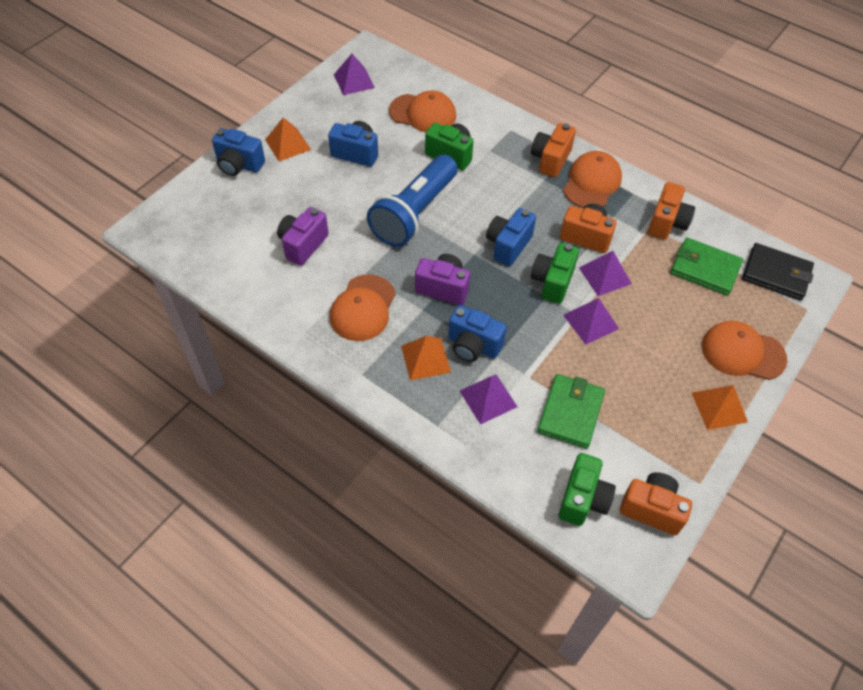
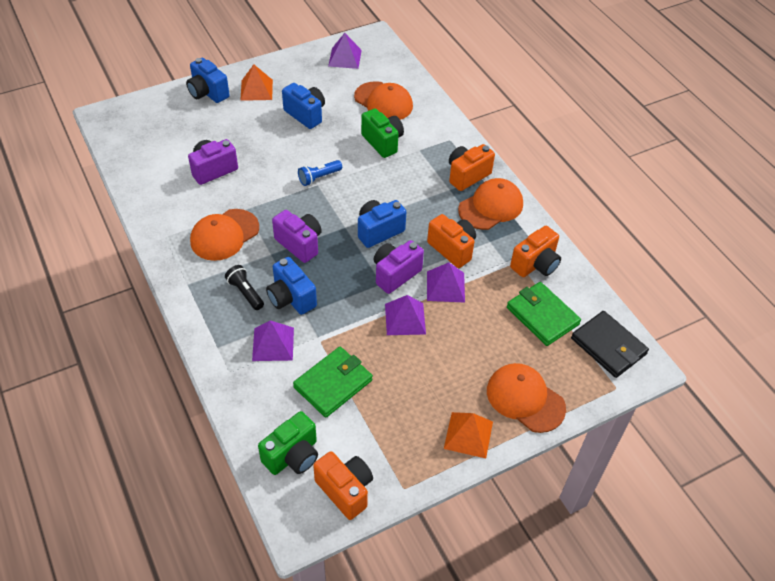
camera: 25 degrees right, 5 degrees down
(414, 213) = (319, 177): blue flashlight -> blue flashlight, size x0.42
(425, 358) = (245, 292): orange pyramid -> black flashlight
(552, 282) = (395, 274): green camera -> purple camera

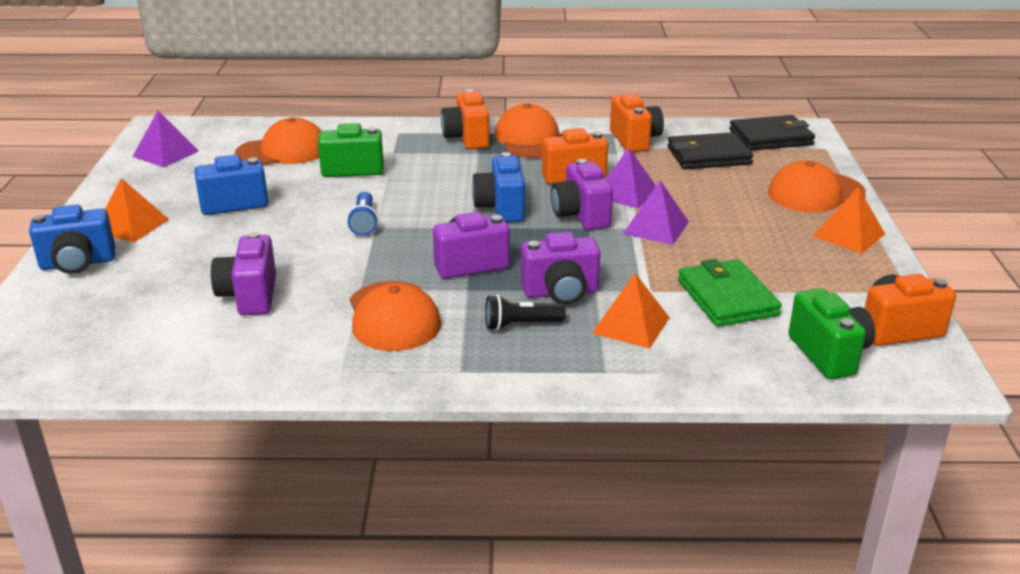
camera: 60 degrees left, 20 degrees down
(273, 344) = (631, 325): purple pyramid -> orange pyramid
(291, 298) = (561, 293): blue camera -> purple camera
(542, 316) = (708, 156): green wallet -> black wallet

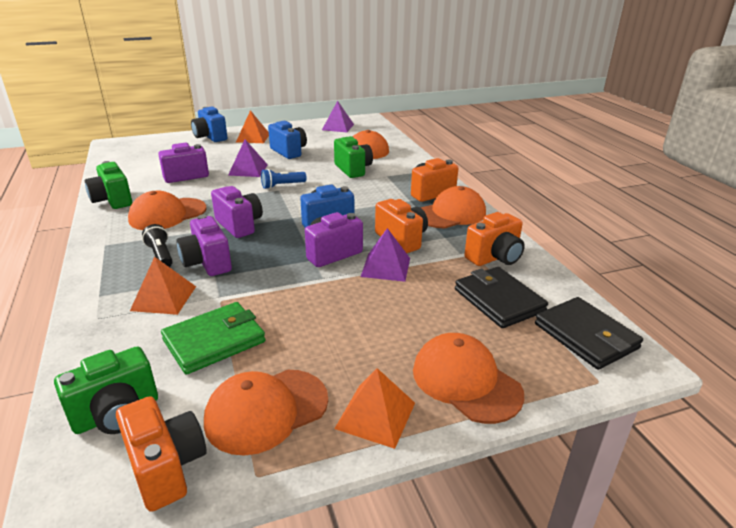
camera: 70 degrees right, 0 degrees up
(297, 366) = (112, 201): none -> green camera
(656, 227) = (329, 289): purple pyramid -> purple pyramid (248, 170)
(836, 279) = (266, 410): none -> orange cap

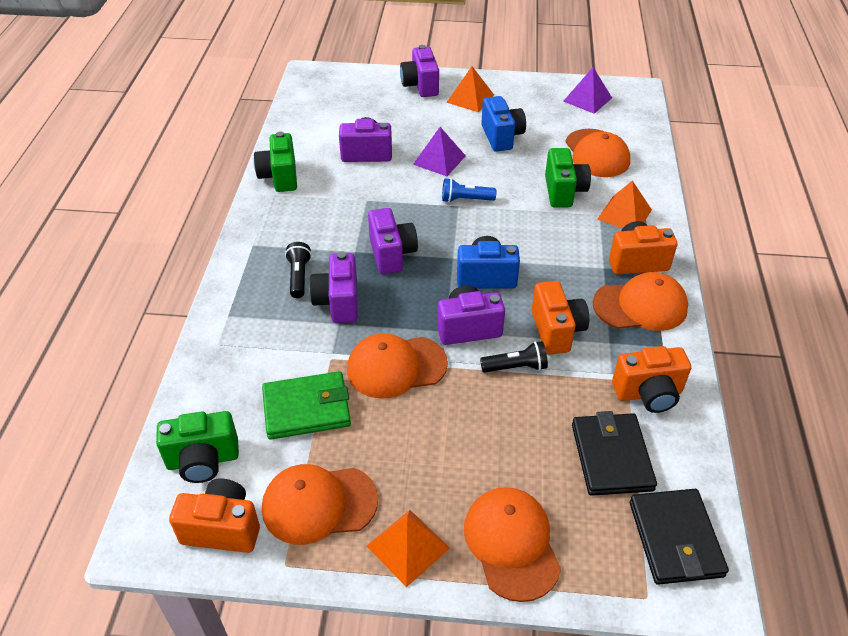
camera: 25 degrees right, 15 degrees up
(164, 298) = (282, 338): orange pyramid -> orange pyramid (624, 214)
(166, 467) = (222, 528): orange camera -> orange camera turned 75 degrees counterclockwise
(167, 214) = (326, 215): orange cap -> orange cap (396, 367)
(210, 137) = (420, 86): blue camera -> purple camera
(386, 267) = (516, 367): purple pyramid -> black flashlight

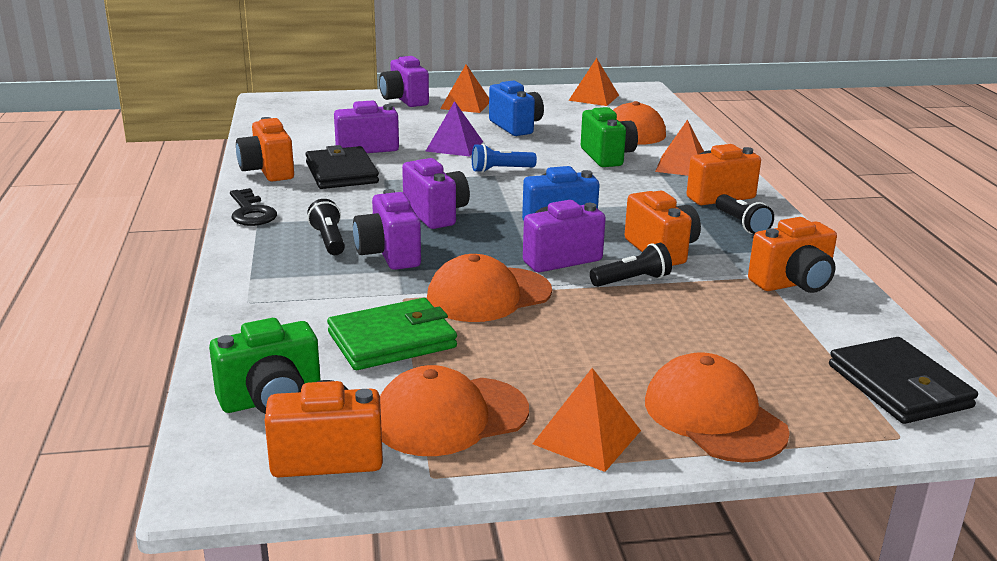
camera: 15 degrees left, 20 degrees down
(251, 231) = (251, 212): none -> black key
(279, 177) = (267, 171): green camera -> orange camera
(587, 99) = (594, 97): purple pyramid -> orange pyramid
(611, 457) = (785, 334): black wallet -> black wallet (341, 173)
(640, 306) = (741, 224): orange cap -> black flashlight

